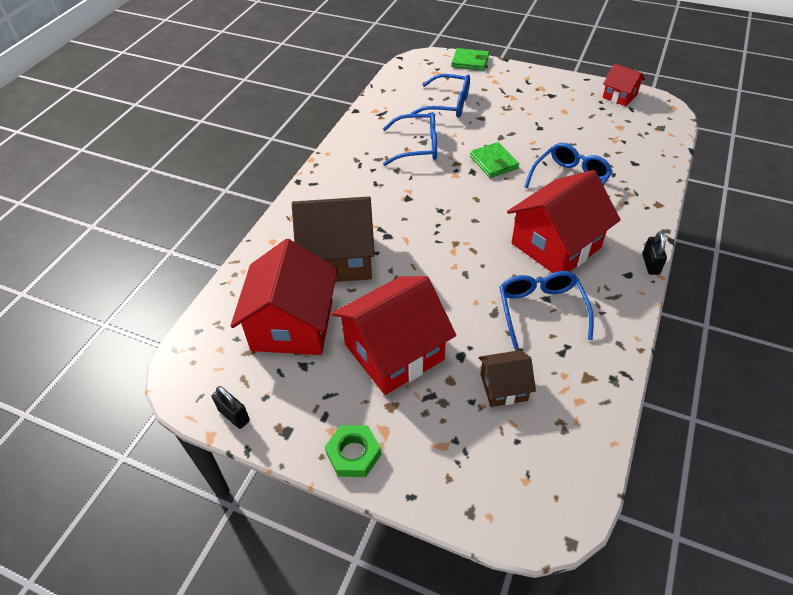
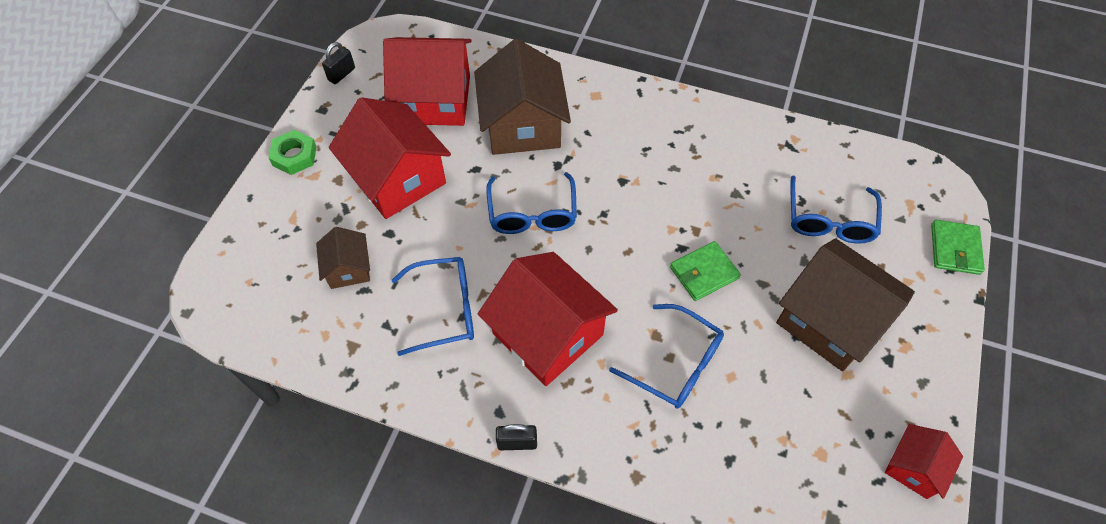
camera: 85 degrees right, 10 degrees up
(417, 146) = (724, 187): blue glasses -> blue glasses (532, 213)
(526, 113) = (830, 320): none -> brown house

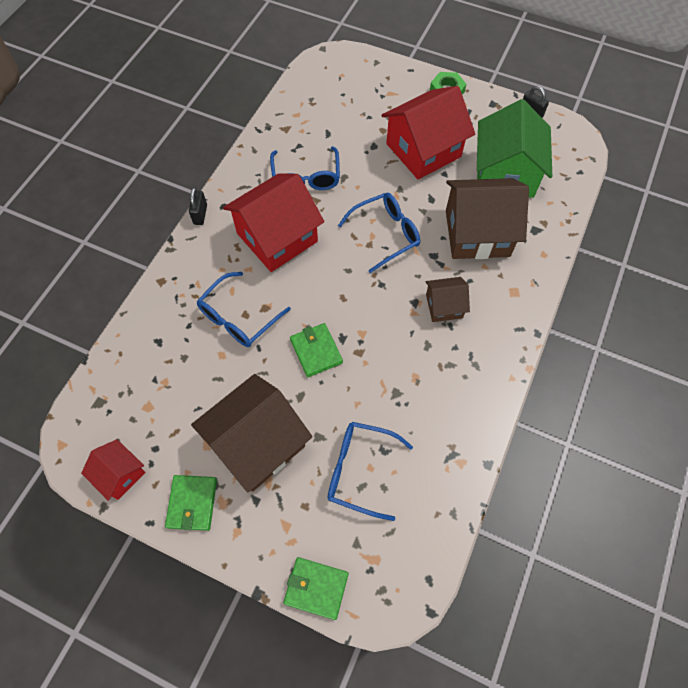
camera: 95 degrees right, 5 degrees up
(348, 269) = (346, 124): brown house -> brown house (444, 306)
(435, 99) = (505, 173): red house -> green house
(532, 213) = (385, 234): blue glasses -> blue glasses turned 150 degrees clockwise
(917, 378) = (192, 503): none -> green wallet

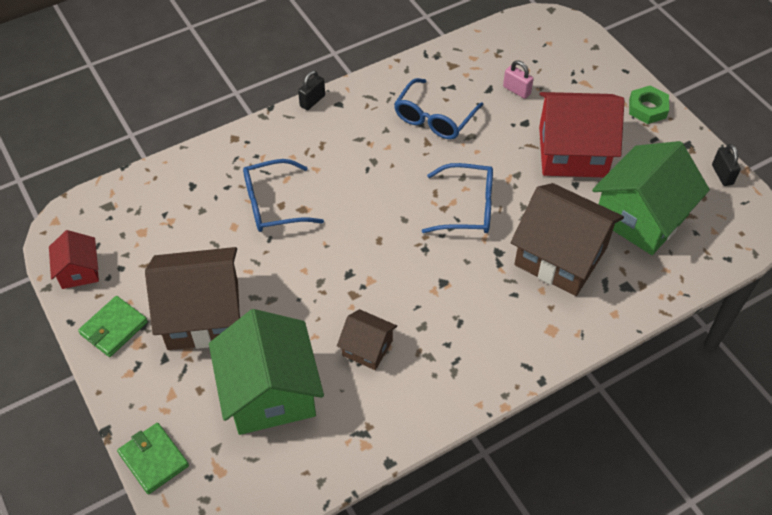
camera: 35 degrees right, 10 degrees down
(277, 237) = (363, 156): red house -> none
(316, 351) = (316, 271): green wallet -> none
(348, 124) = (516, 90): none -> pink padlock
(360, 470) = (270, 392): blue glasses -> green house
(444, 306) = (468, 302): brown house -> brown house (367, 348)

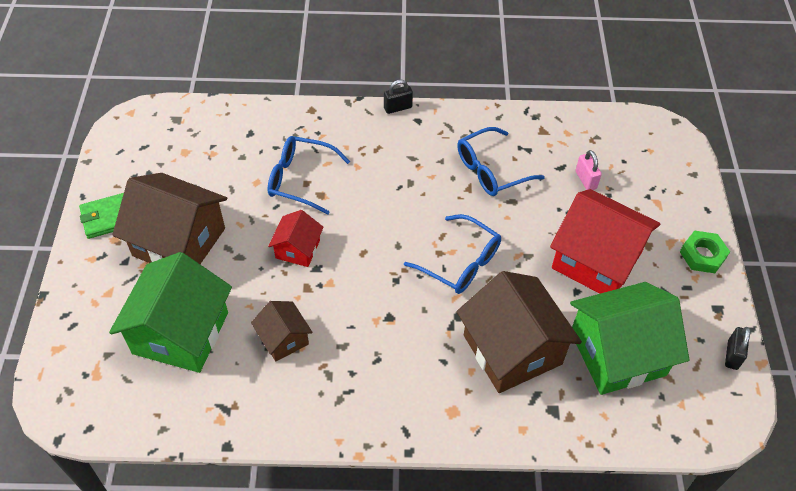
camera: 30 degrees right, 0 degrees up
(79, 271) = (118, 160): red house -> red house (297, 249)
(153, 459) = (57, 337): green wallet -> none

